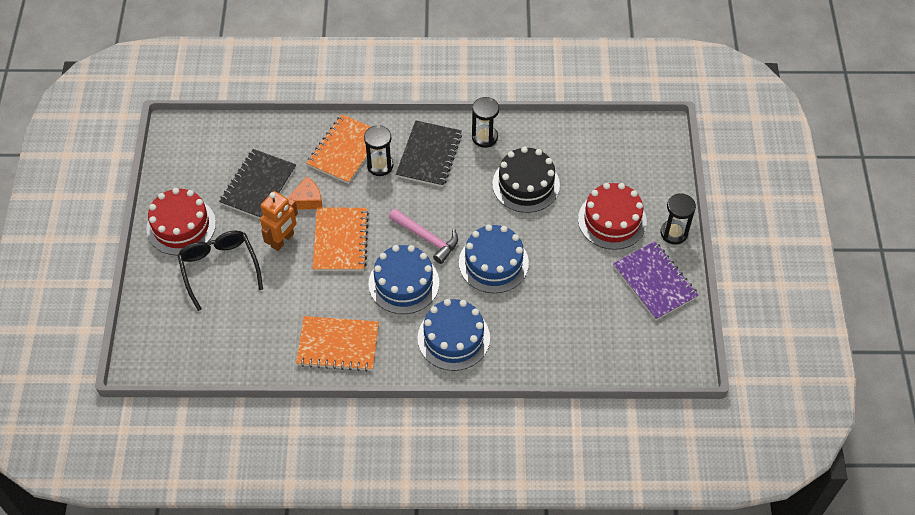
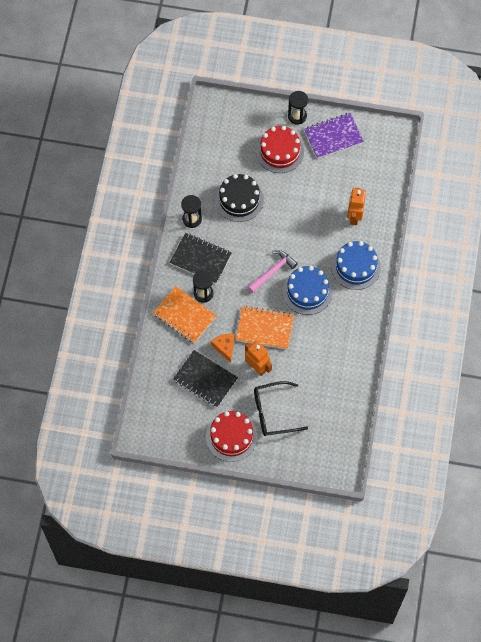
camera: 80 degrees left, 10 degrees up
(338, 345) = (349, 340): orange notebook -> none
(493, 263) = (301, 232): blue cake -> none
(533, 325) = (354, 216): none -> orange robot

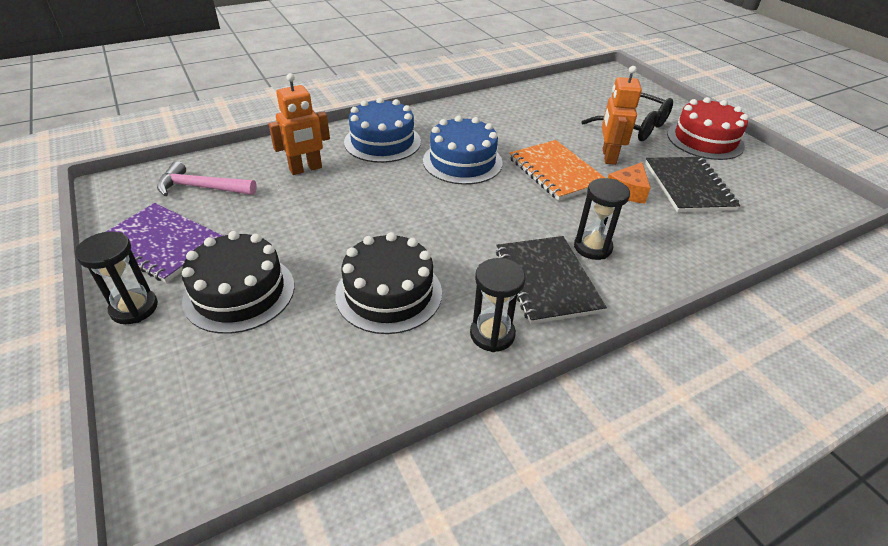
camera: 130 degrees left, 25 degrees down
(184, 316) = (650, 248): orange notebook -> none
(273, 271) = (471, 200): pink hammer -> pink hammer (202, 188)
(280, 151) = (239, 292): red cake -> black cake

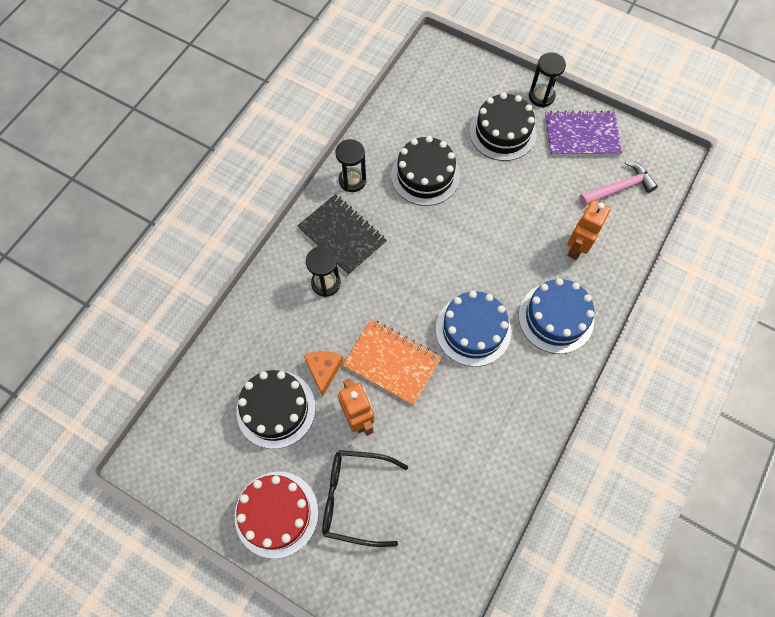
camera: 150 degrees right, 25 degrees up
(688, 186) = (276, 409): black notebook -> black cake

